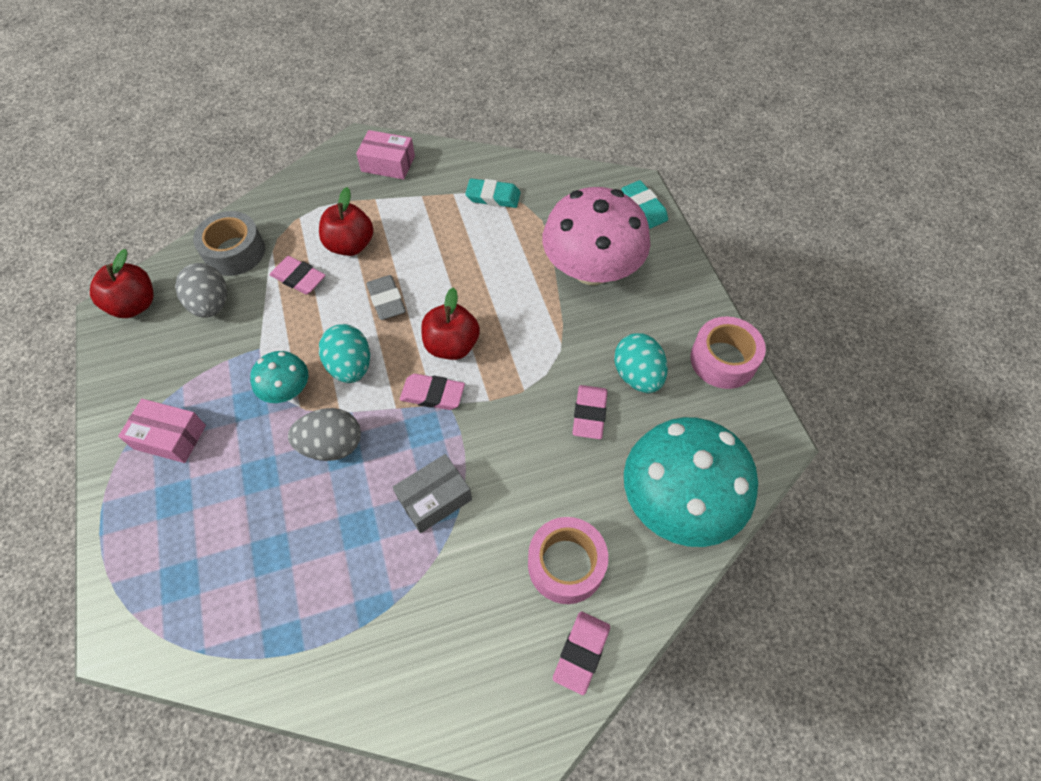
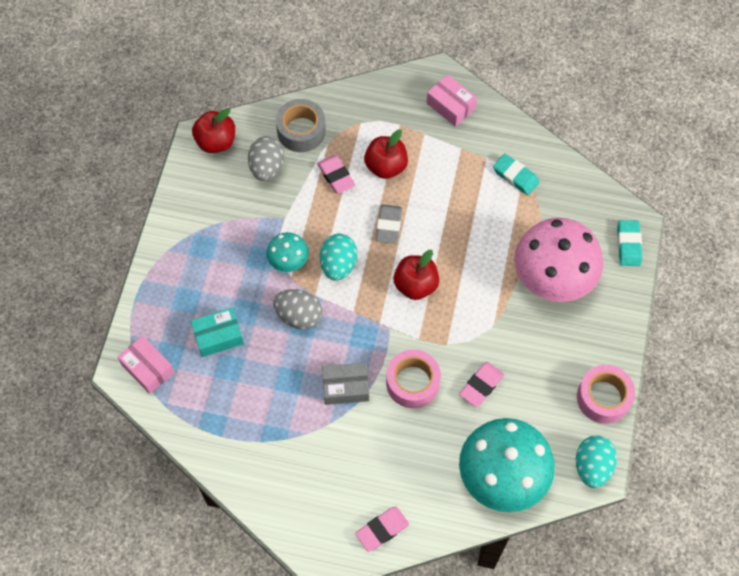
camera: 30 degrees right, 5 degrees up
(170, 437) = (200, 255): pink box -> pink box (147, 368)
(238, 522) = (218, 336): none -> turquoise box
(432, 394) = (382, 315): pink eraser -> none
(566, 564) = (404, 474): pink tape -> pink tape (412, 382)
(637, 375) = (533, 376): turquoise egg -> turquoise egg (592, 466)

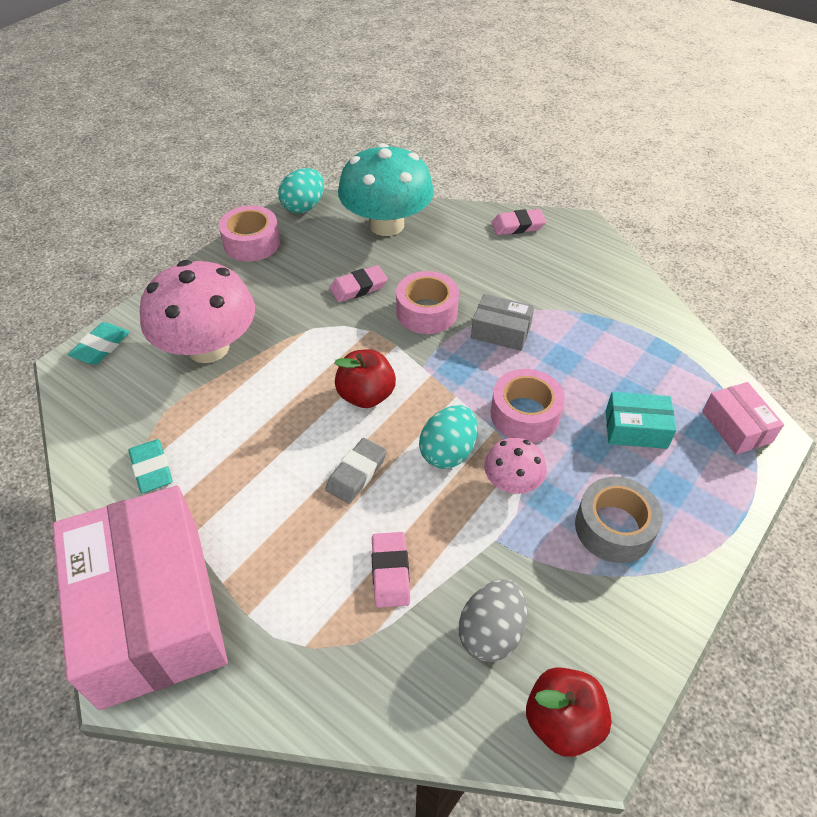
camera: 155 degrees left, 15 degrees down
(288, 260) = (512, 482): turquoise mushroom -> pink mushroom
(299, 316) = (525, 414): grey egg -> pink tape
(301, 131) = (407, 675): grey tape -> grey tape (614, 528)
(386, 166) = (310, 556): red apple -> none
(450, 106) = (151, 611): pink box -> pink box, size x2.33

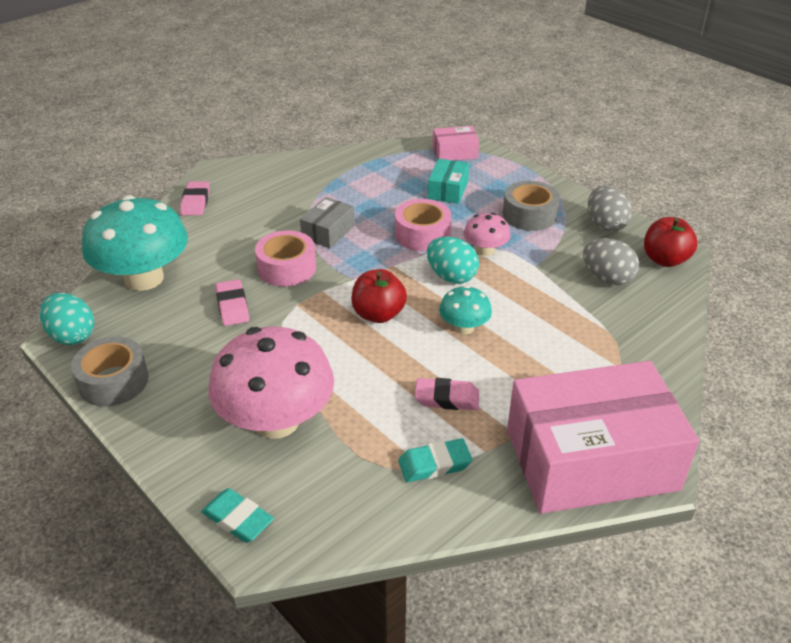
camera: 80 degrees left, 10 degrees down
(252, 243) = (113, 381): pink tape -> grey tape
(356, 473) = (464, 327): grey eraser -> turquoise mushroom
(390, 572) = (558, 318): pink eraser -> pink eraser (446, 398)
(627, 631) = (605, 225): none -> grey egg

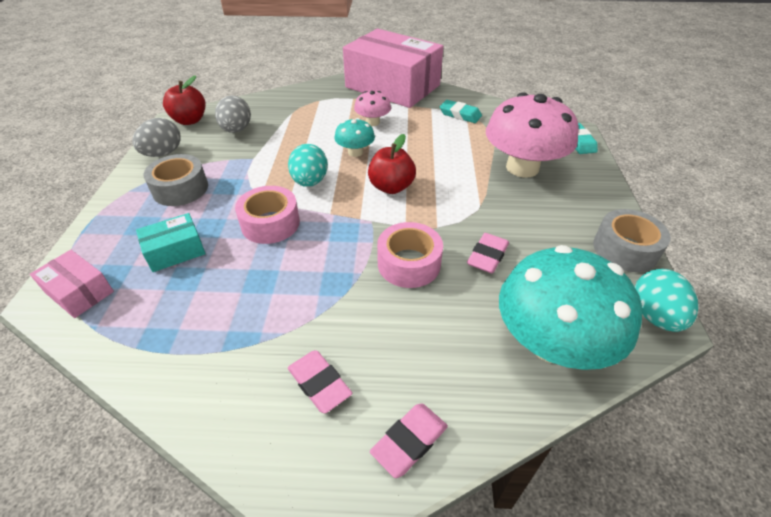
camera: 135 degrees left, 5 degrees up
(328, 232) = (330, 278): grey box -> none
(446, 398) = (417, 131): pink eraser -> pink eraser (319, 383)
(485, 250) = (258, 184): pink mushroom -> pink mushroom (373, 122)

